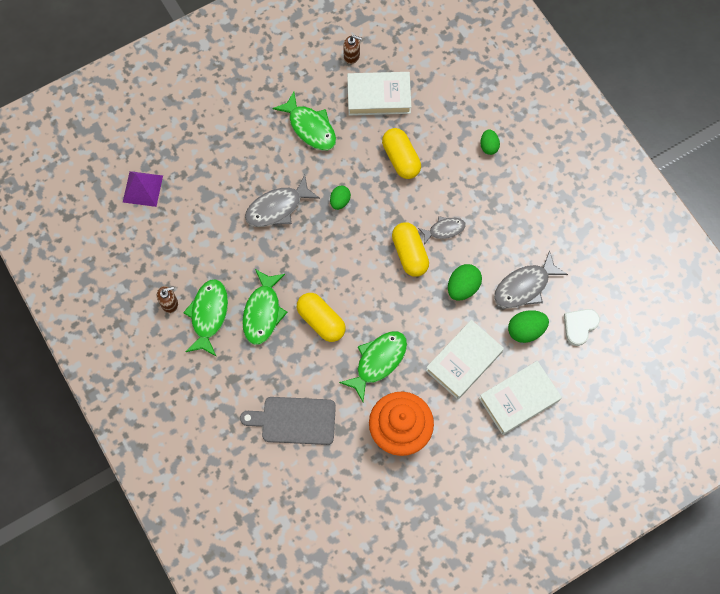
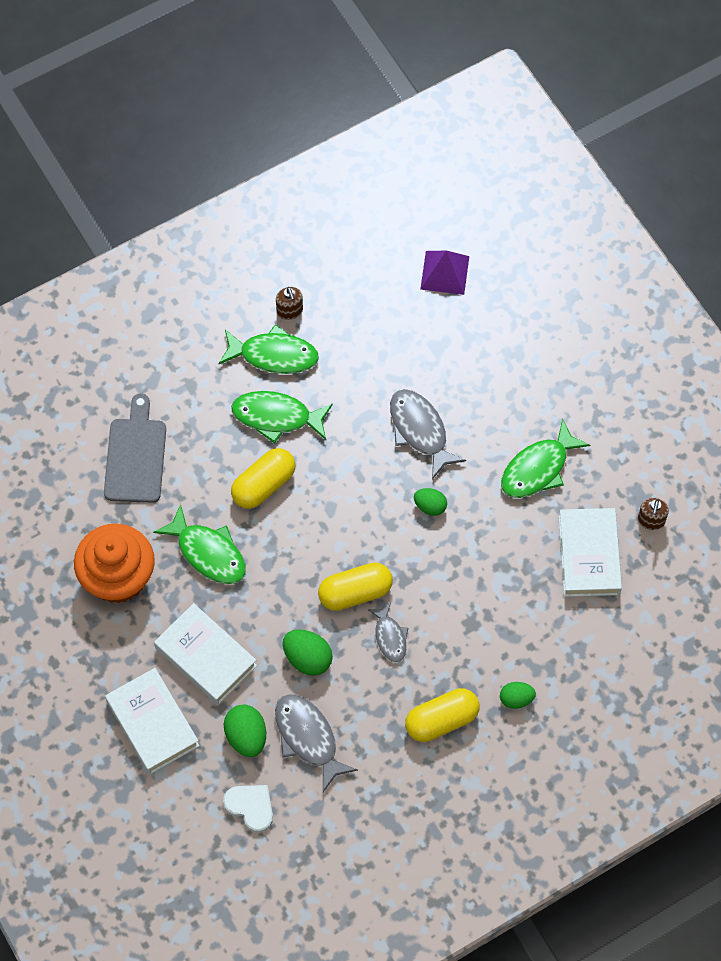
camera: 90 degrees right, 5 degrees down
(400, 159) = (494, 583): yellow capsule -> yellow capsule (441, 720)

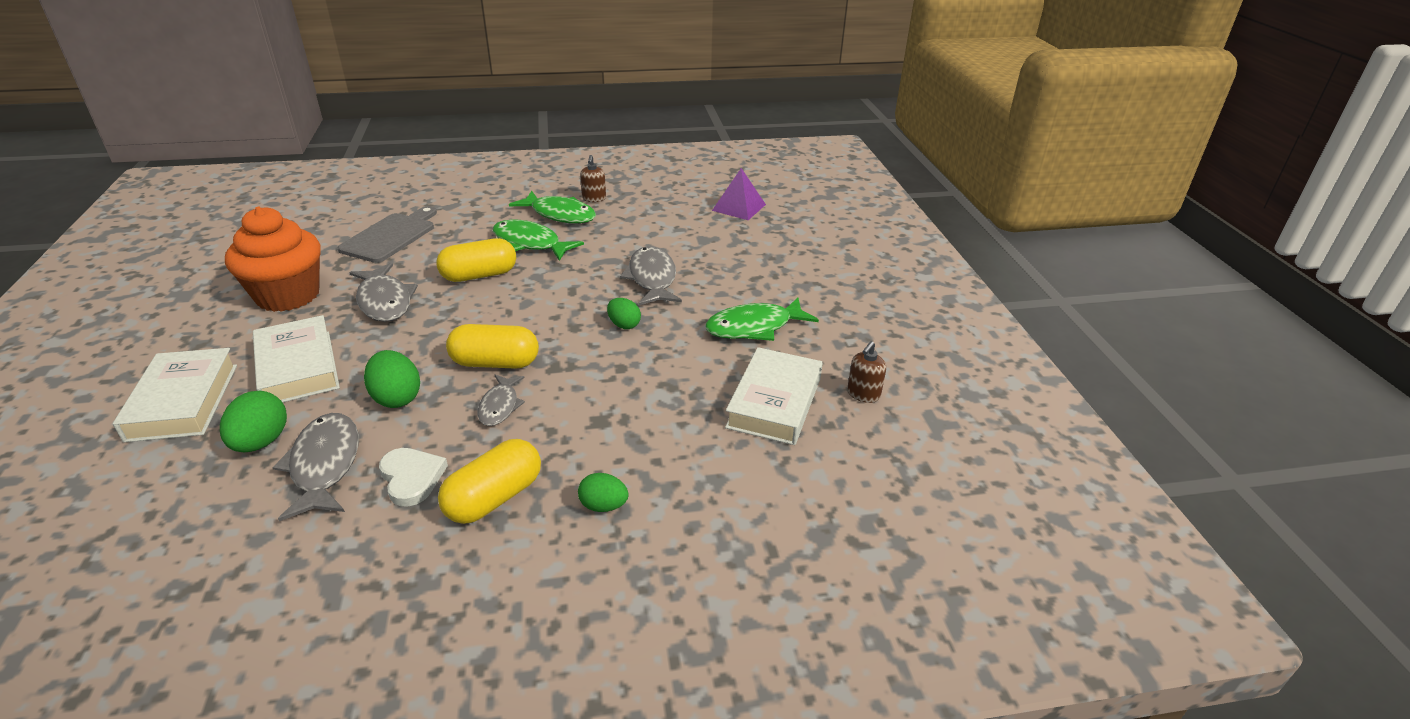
camera: 20 degrees right, 30 degrees down
(208, 553) = (384, 301): green fish -> grey fish
(250, 807) = (187, 510): white heart -> white heart (411, 478)
(441, 720) = (494, 498): yellow capsule -> yellow capsule turned 45 degrees counterclockwise

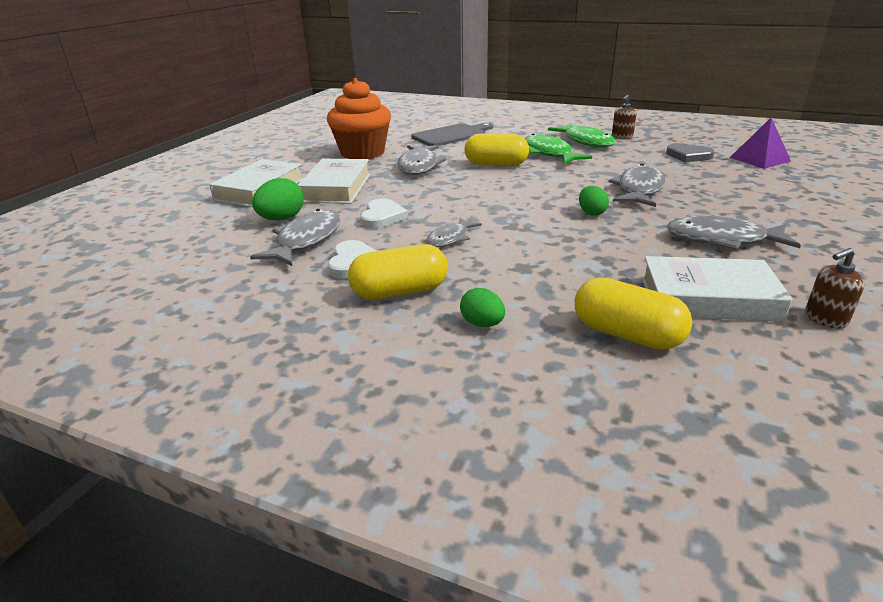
camera: 35 degrees right, 5 degrees down
(397, 398) = (382, 217): green egg -> white heart
(495, 363) = (467, 213): yellow capsule -> yellow capsule (626, 334)
(674, 216) = (688, 156): none -> grey heart
(754, 327) = (722, 240): green fish -> grey fish
(774, 402) = (708, 298): white book -> white book turned 45 degrees clockwise

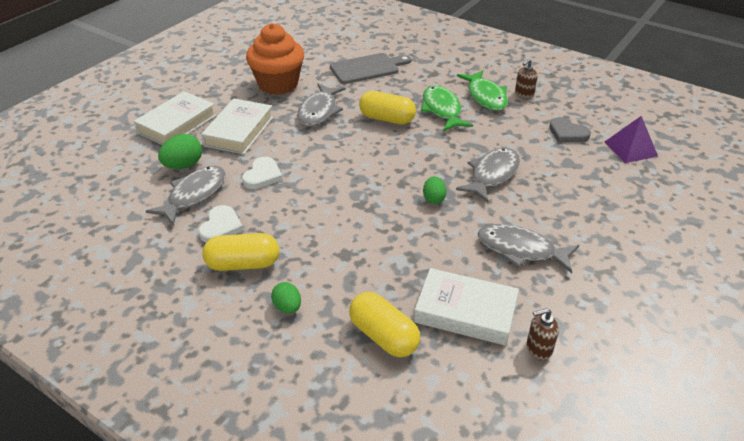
camera: 10 degrees right, 10 degrees up
(450, 238) = (304, 211): grey fish -> none

